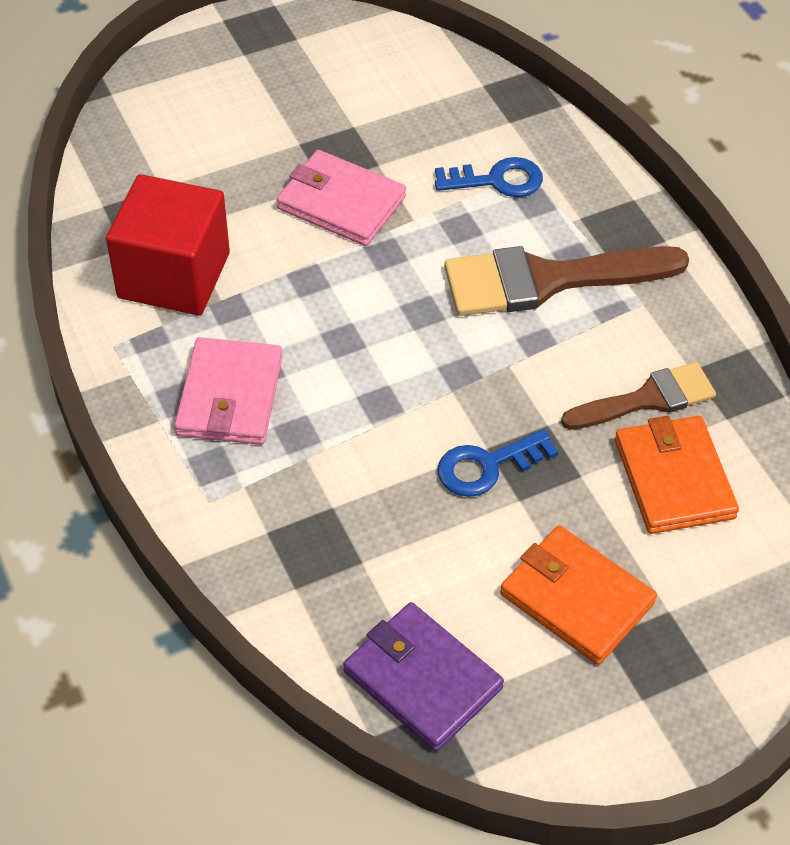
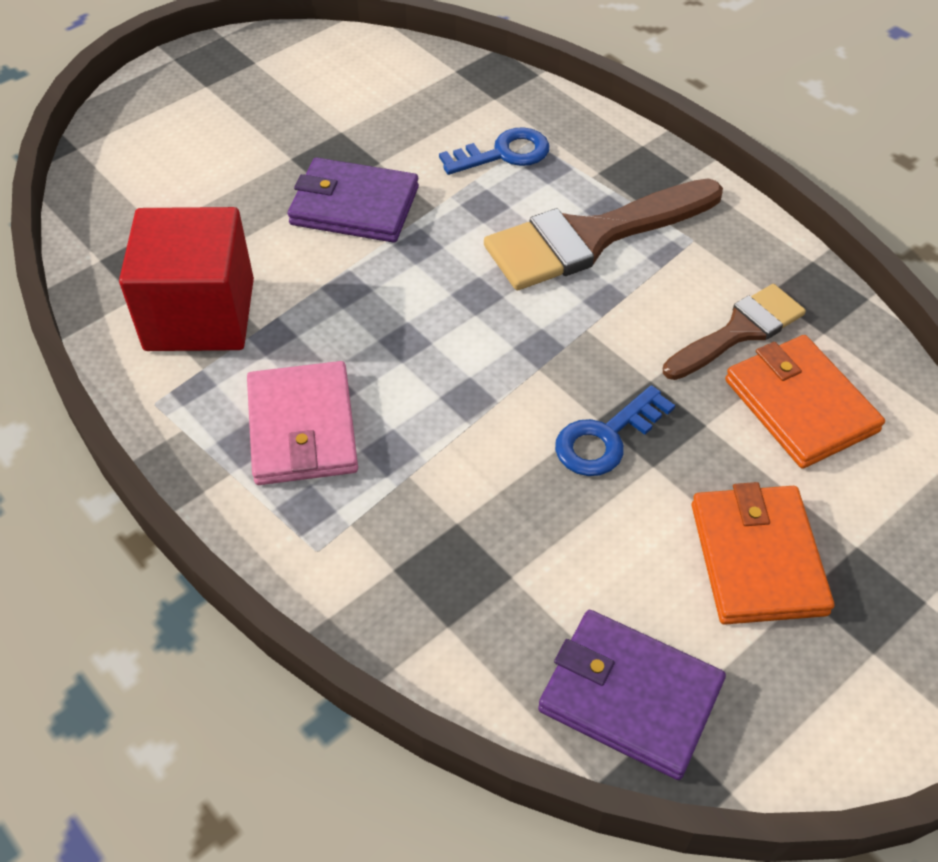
camera: 15 degrees left, 0 degrees up
(341, 203) = (354, 206): pink wallet -> purple wallet
(576, 598) = (757, 558): orange wallet -> orange wallet turned 60 degrees clockwise

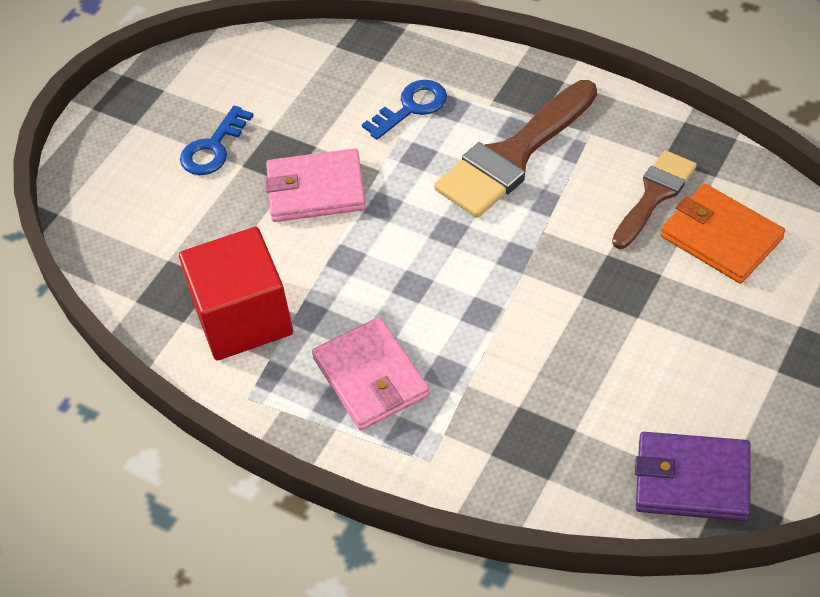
camera: 15 degrees left, 0 degrees up
(354, 206) = (315, 190): purple wallet -> pink wallet
(606, 438) = (595, 308): blue key -> blue key (213, 148)
(757, 558) = (736, 357): orange wallet -> none

